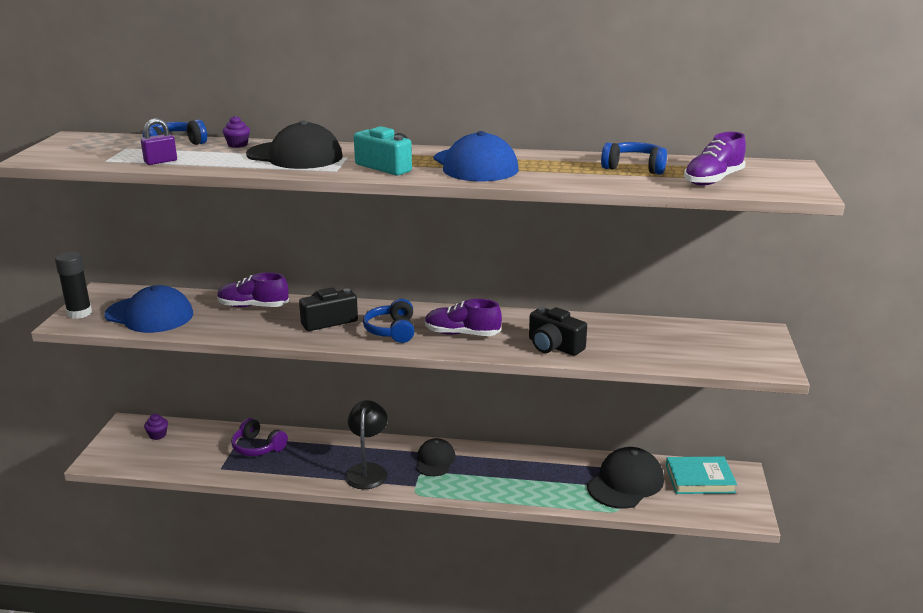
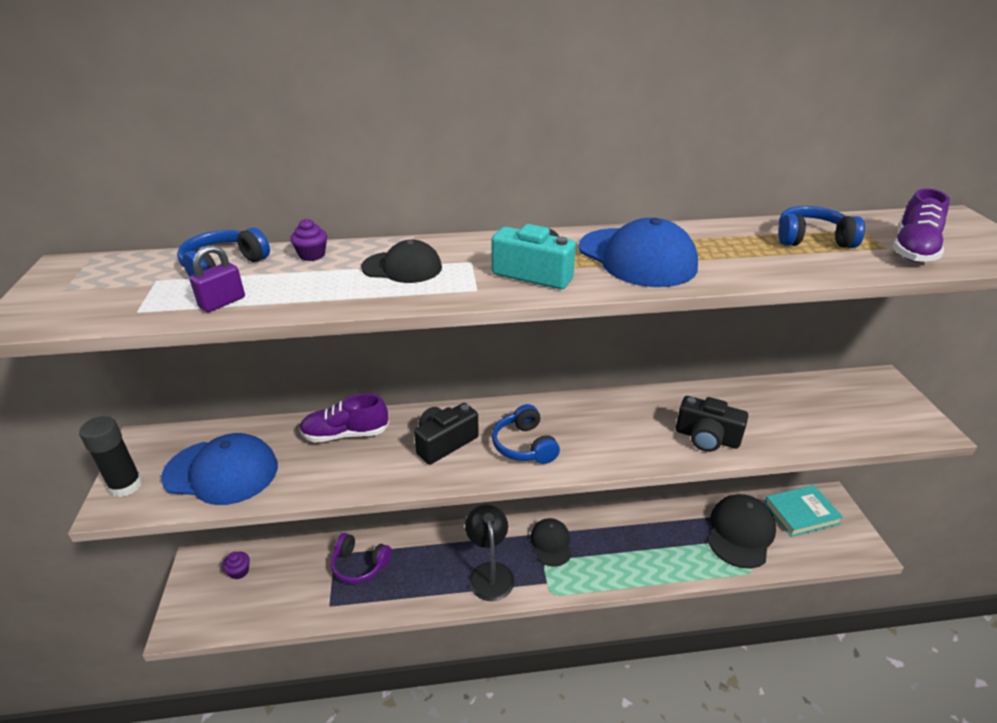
camera: 15 degrees left, 10 degrees up
(295, 156) = (402, 267): black cap -> black cap, size x0.62
(462, 334) = (602, 436): purple shoe -> none

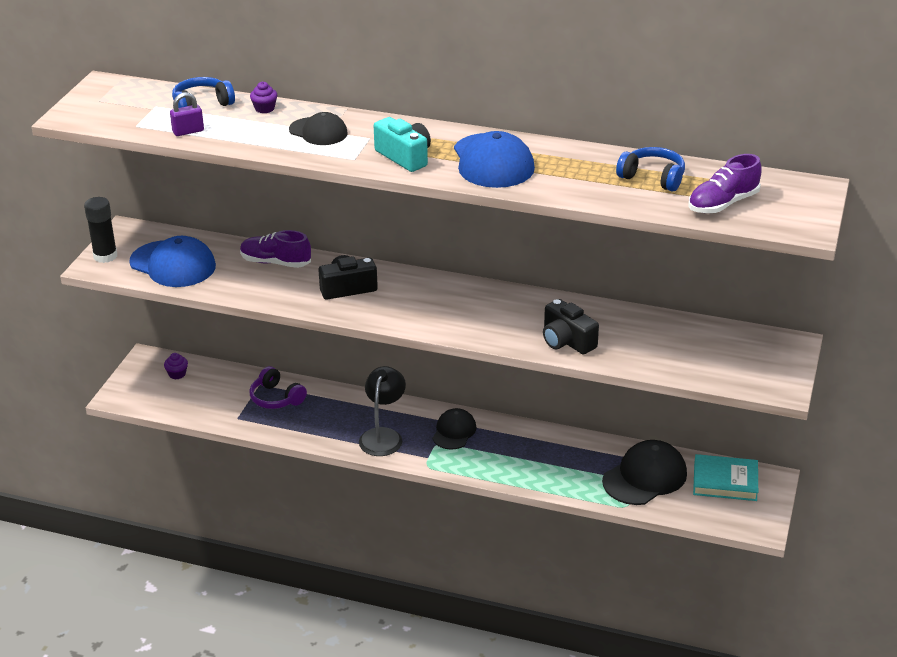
camera: 25 degrees right, 0 degrees up
(524, 445) = (409, 306): blue headphones -> none

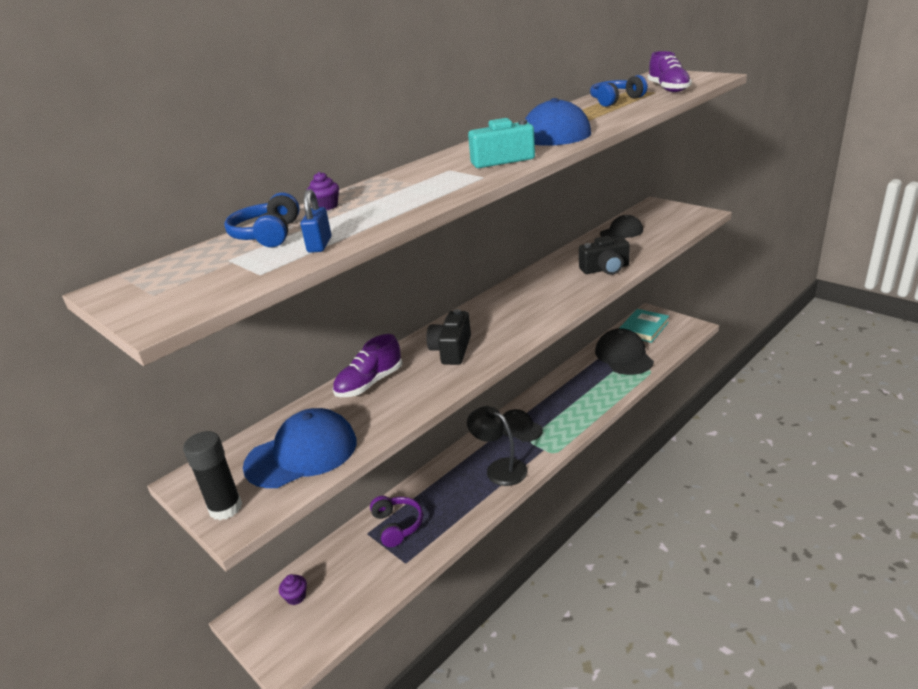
camera: 60 degrees left, 5 degrees down
(188, 131) = (319, 245): purple padlock -> blue padlock
(276, 398) = (397, 526): purple headphones -> purple headphones turned 90 degrees counterclockwise
(318, 132) = (409, 187): black cap -> black cap (621, 232)

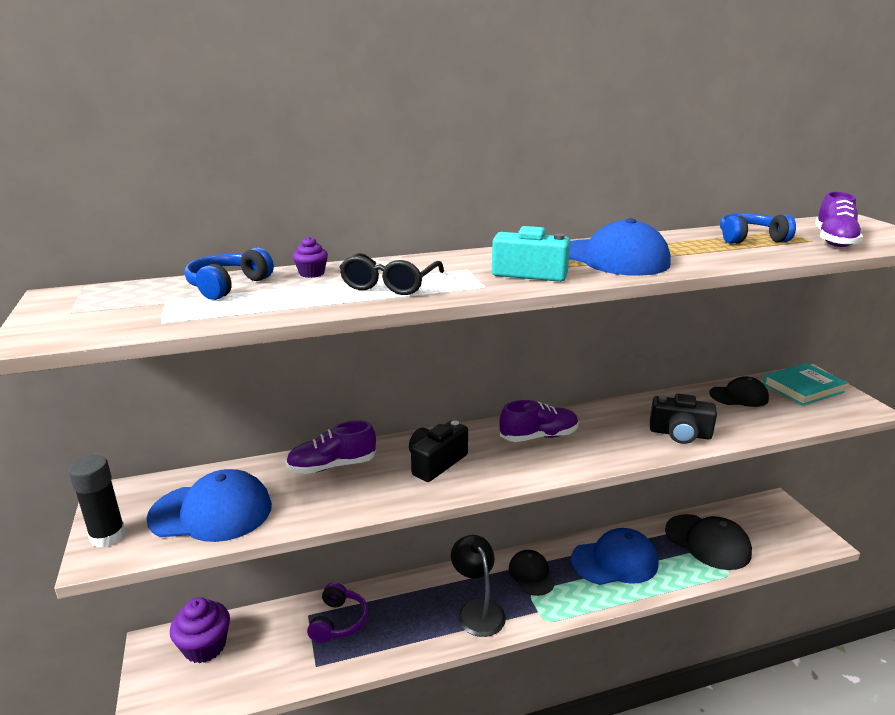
camera: 25 degrees right, 5 degrees down
(296, 597) = (205, 646): purple cupcake -> purple cupcake, size x1.97
(319, 245) = (245, 310): blue padlock -> none
(407, 195) = (390, 284): none -> black glasses
(510, 305) = (539, 436): none -> purple shoe
(571, 394) = (615, 561): none -> blue cap
(623, 356) = (707, 542): black cap -> black cap turned 120 degrees clockwise
(643, 328) = (756, 518): turquoise book -> turquoise book (803, 388)

